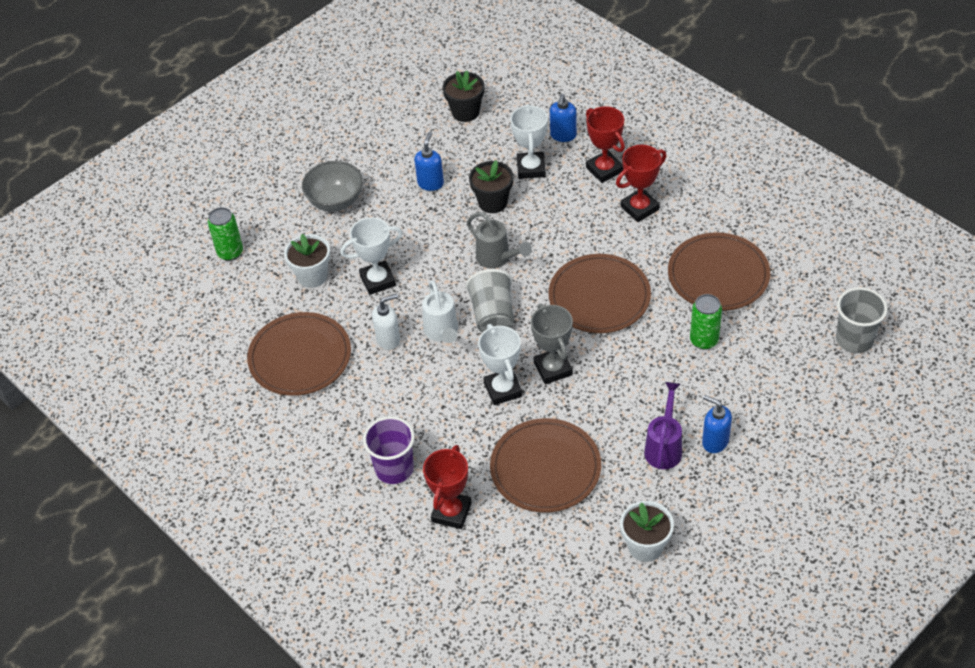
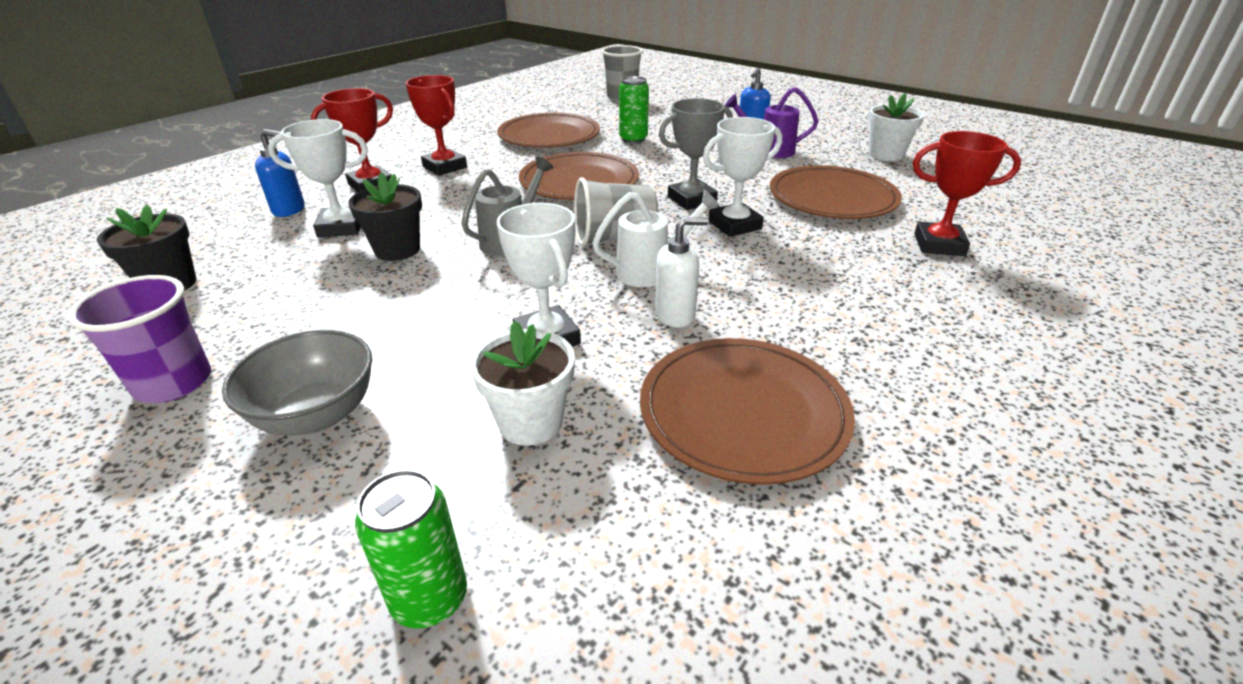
camera: 100 degrees left, 15 degrees down
(388, 339) = (675, 315): white soap dispenser -> white soap dispenser turned 105 degrees clockwise
(394, 468) = (908, 289): purple cup -> purple cup (173, 383)
(430, 183) = (327, 305): blue soap dispenser -> none

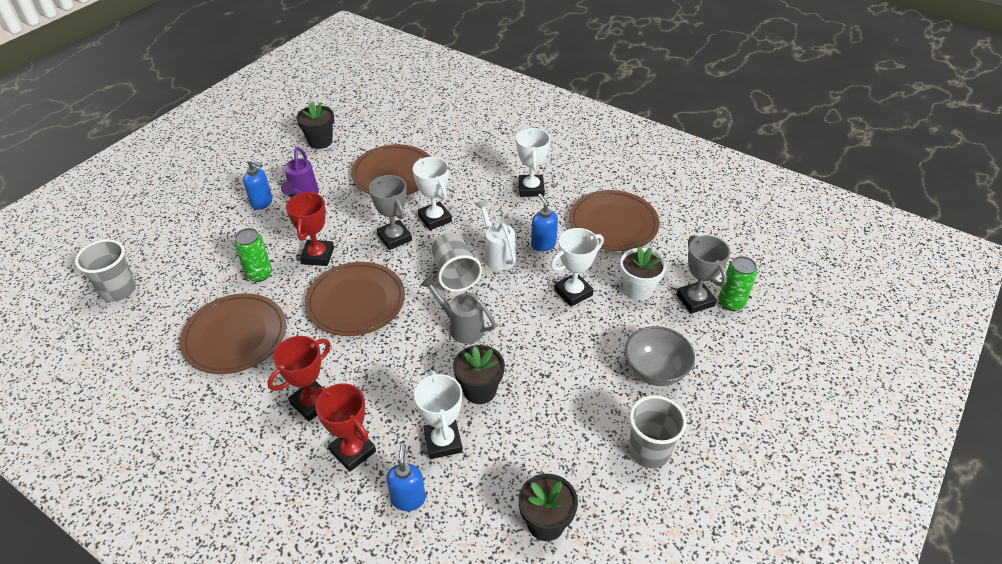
camera: 95 degrees left, 10 degrees up
(173, 383) = (649, 451): purple cup -> grey cup
(467, 517) = (695, 300): none -> grey trophy
(675, 315) = (543, 244): white soap dispenser -> blue soap dispenser
(836, 312) = (531, 189): none -> white trophy
(885, 155) = (320, 141): white flower pot -> black flower pot
(939, 245) = (457, 144): red trophy -> red trophy (318, 256)

